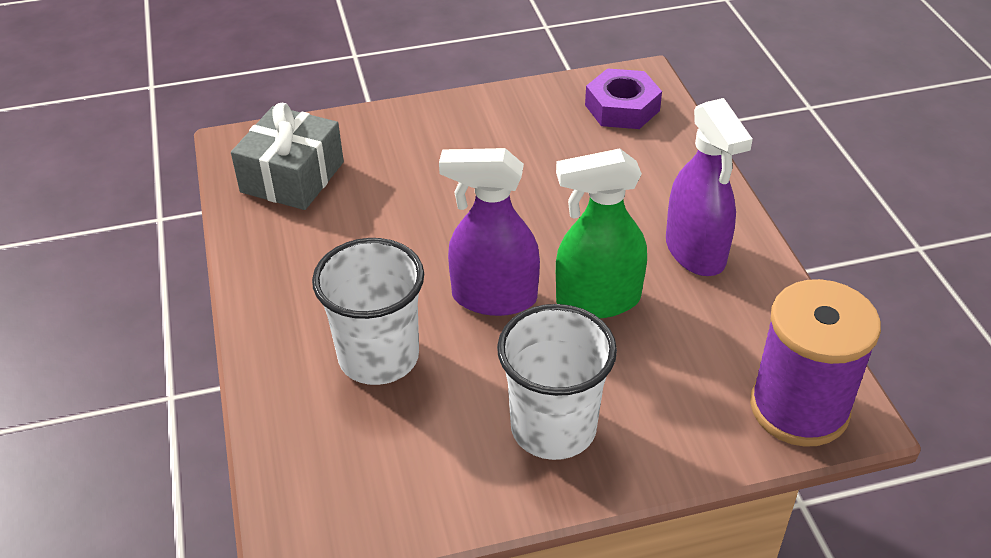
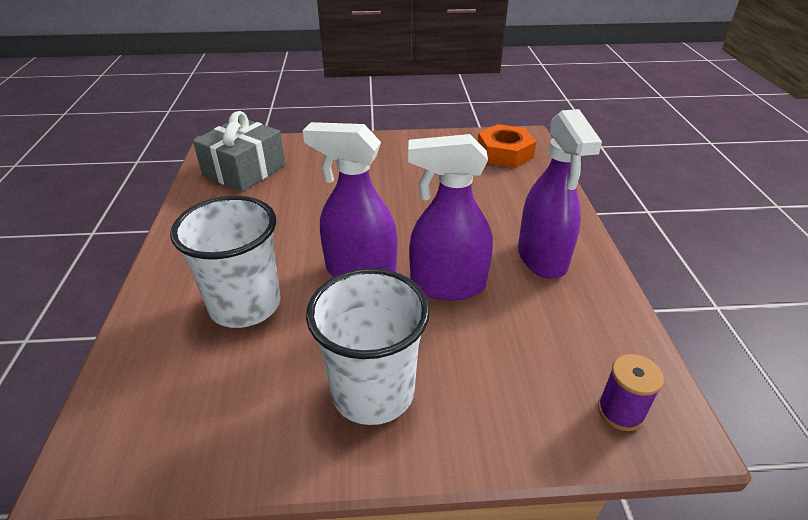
camera: 10 degrees right, 5 degrees down
(597, 300) = (447, 285): green spray bottle -> purple spray bottle
(622, 108) = (504, 153): purple nut -> orange nut
(799, 408) = (620, 412): purple spool -> purple spool, size x0.46

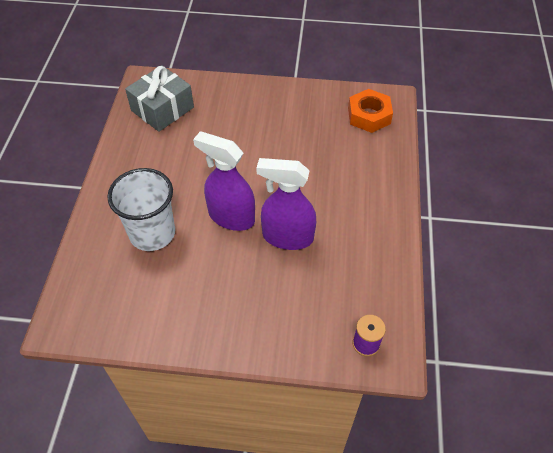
camera: 10 degrees right, 15 degrees up
(373, 392) = (221, 307): white cup -> none
(542, 258) = (360, 224): purple spray bottle -> none

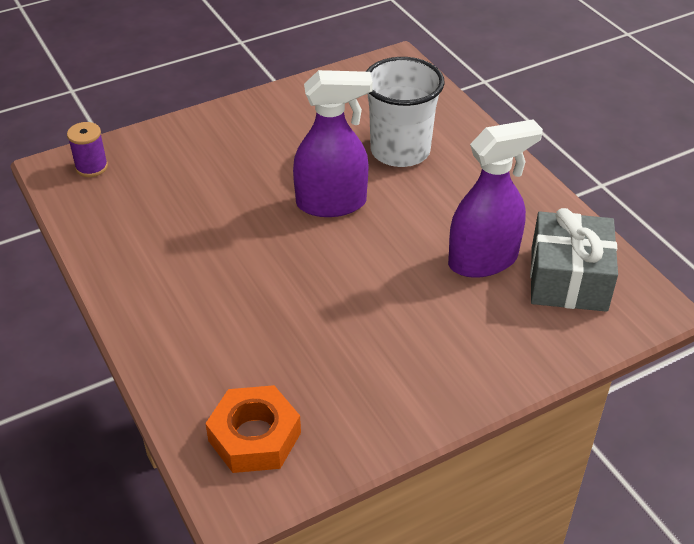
camera: 145 degrees right, 10 degrees down
(287, 237) = (247, 215): purple spray bottle -> purple spray bottle (483, 260)

